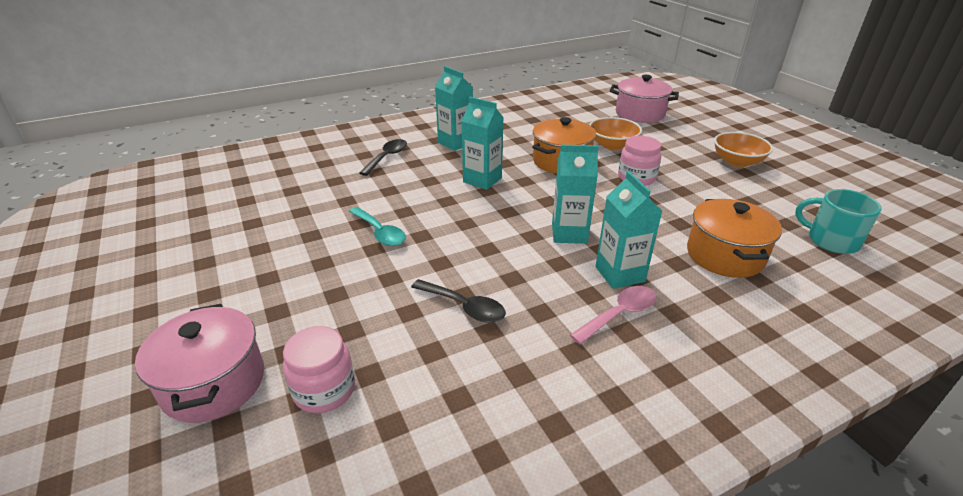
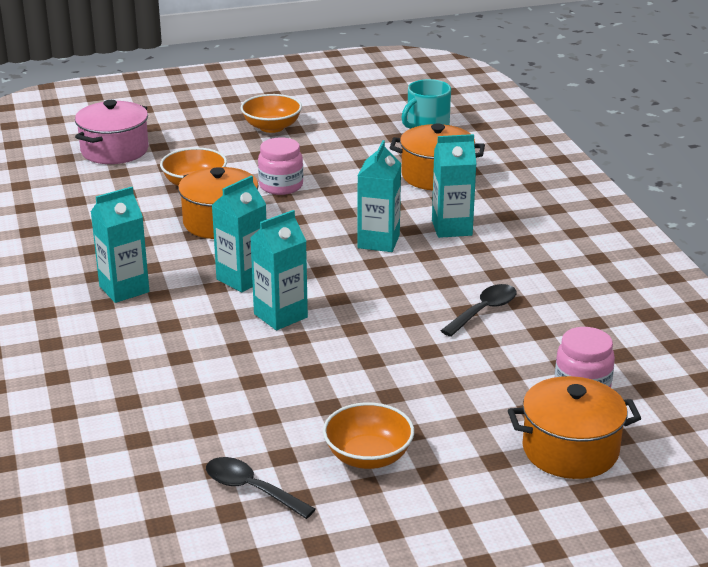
camera: 80 degrees left, 5 degrees down
(213, 383) = (570, 450): pink pot -> orange pot
(240, 260) = (368, 456): none -> orange bowl
(380, 233) = (340, 355): turquoise spoon -> none
(387, 157) = (140, 346): black spoon -> black spoon (251, 489)
(434, 201) = (280, 316): none -> turquoise carton
(619, 314) = (506, 238): pink spoon -> none

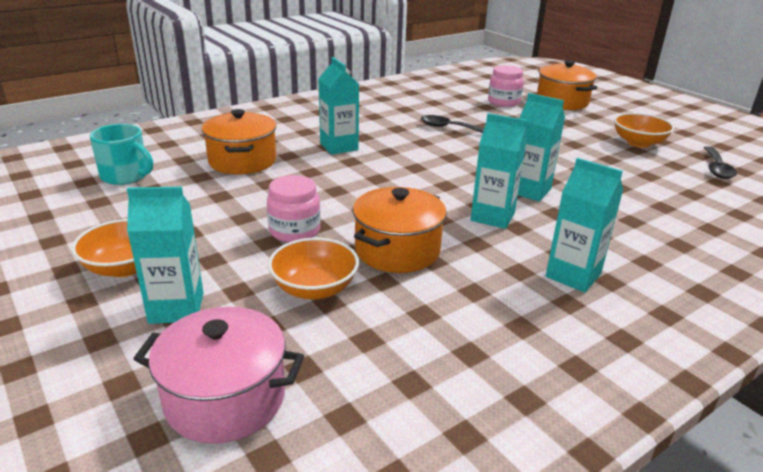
camera: 110 degrees left, 0 degrees up
(378, 241) = (381, 170): turquoise carton -> turquoise carton (176, 308)

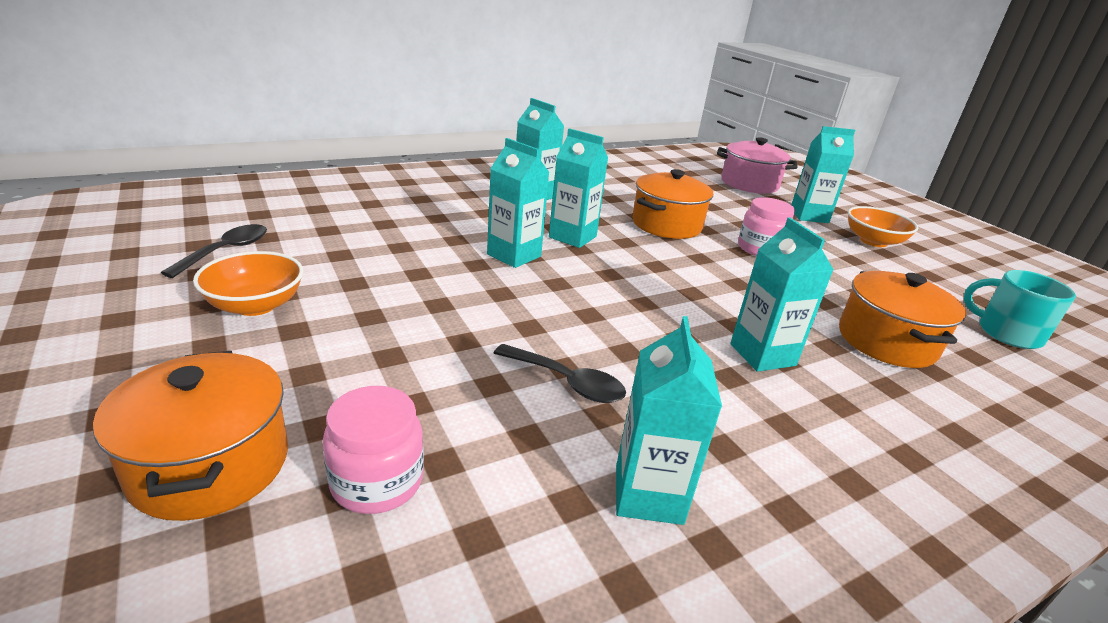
camera: 175 degrees left, 0 degrees up
(314, 288) = (724, 213): orange bowl -> none
(406, 104) = (648, 494): none -> turquoise carton

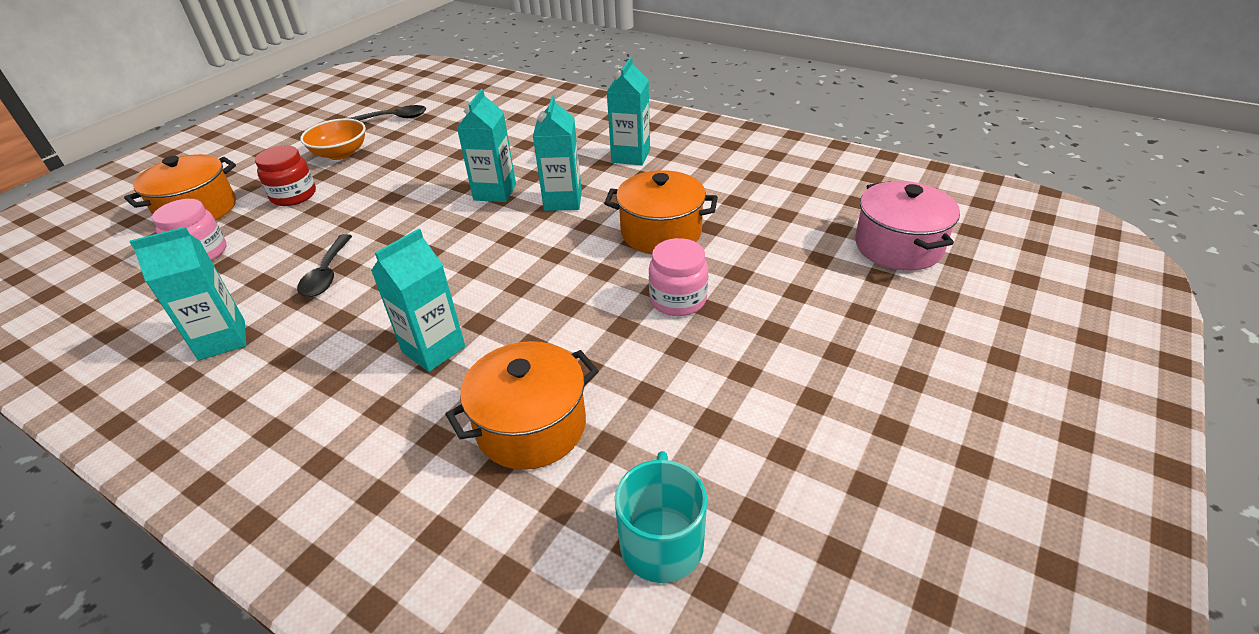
camera: 65 degrees right, 10 degrees up
(320, 364) = (293, 196): none -> red jar
(809, 216) = (853, 313): turquoise carton -> none
(873, 241) = (842, 383): orange bowl -> none

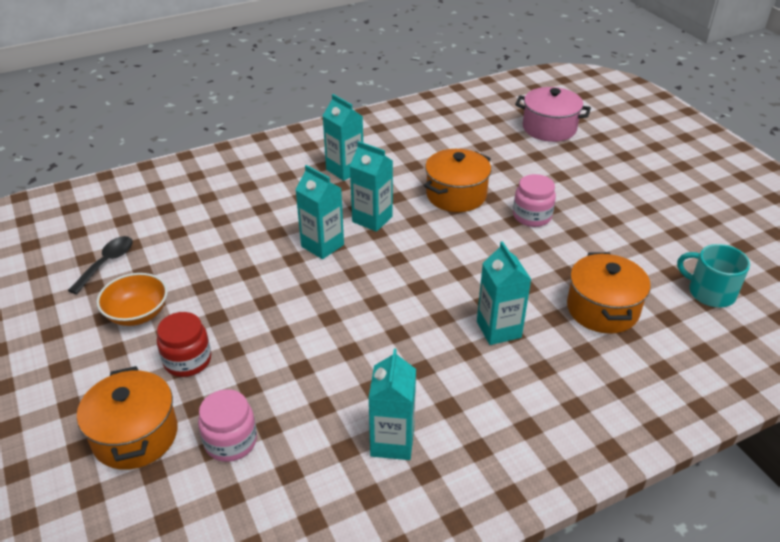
camera: 60 degrees left, 0 degrees up
(327, 274) = (351, 363): black spoon -> none

